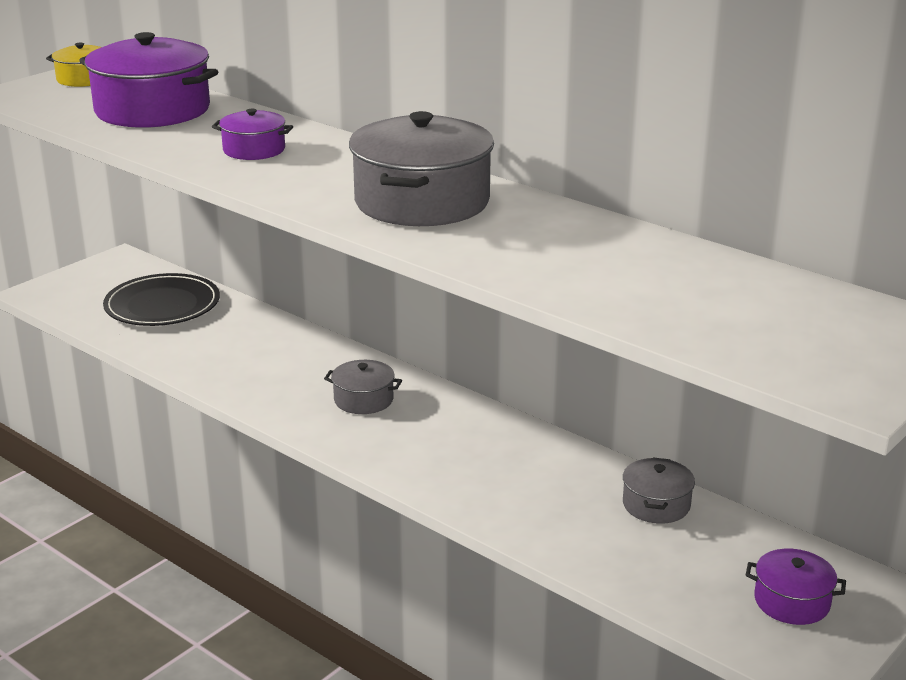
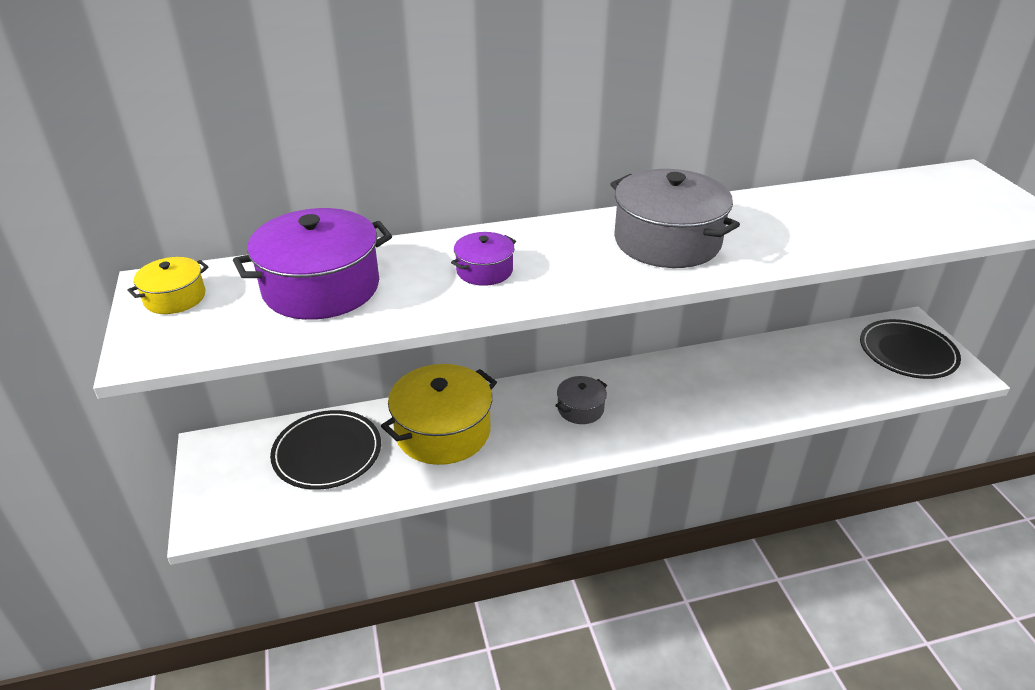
camera: 55 degrees left, 10 degrees up
(247, 343) = (442, 431): none -> yellow pot
(656, 505) = (792, 351): grey pot -> none
(792, 601) = (907, 352): purple pot -> black plate

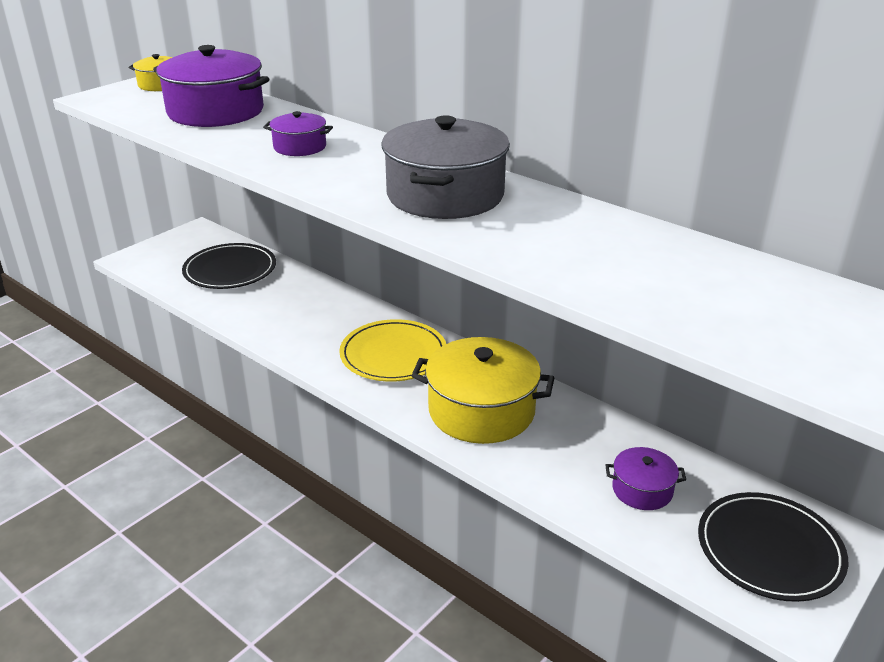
camera: 55 degrees right, 5 degrees down
(442, 431) = (297, 304): yellow pot -> yellow pot (481, 411)
(580, 409) = (393, 355): grey pot -> yellow plate
(827, 370) = (642, 490): none -> purple pot

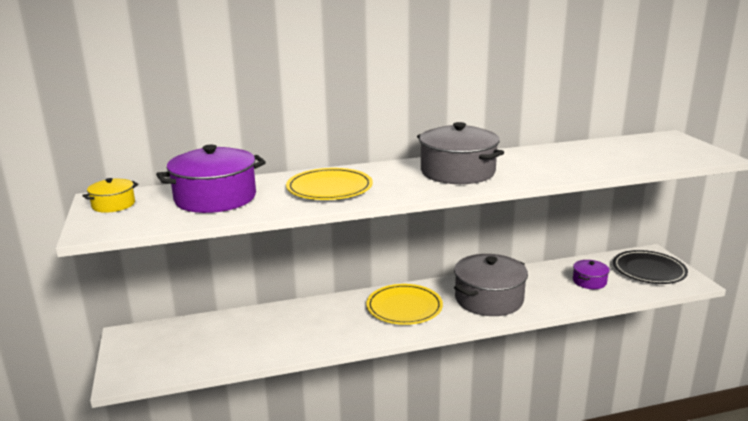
camera: 55 degrees left, 10 degrees down
(230, 270) = (213, 336): black plate -> none
(300, 147) = (329, 188): purple pot -> yellow plate
(481, 411) = (489, 299): yellow pot -> grey pot

